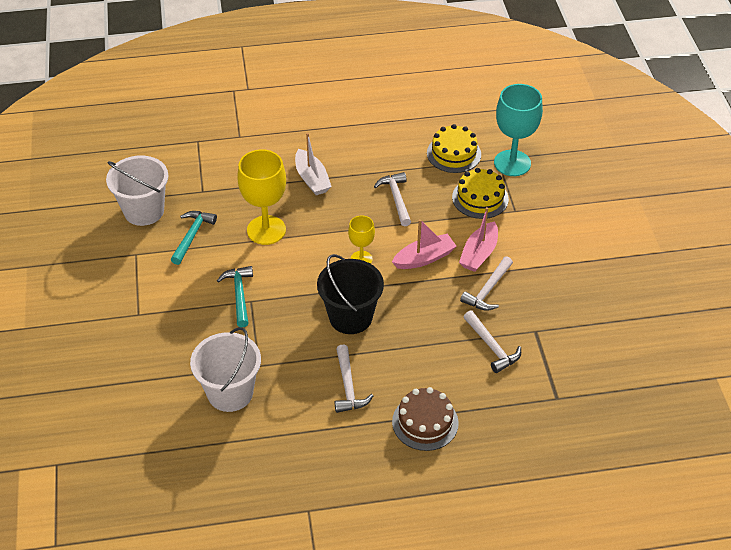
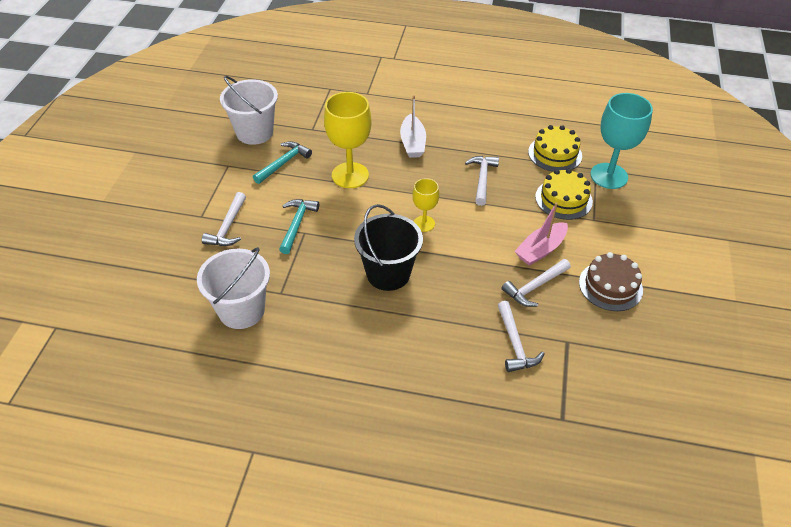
camera: 20 degrees right, 0 degrees up
(348, 386) = (354, 339): white hammer -> white hammer (228, 227)
(424, 258) = (484, 239): pink boat -> none
(425, 422) = (412, 399): brown cake -> brown cake (610, 286)

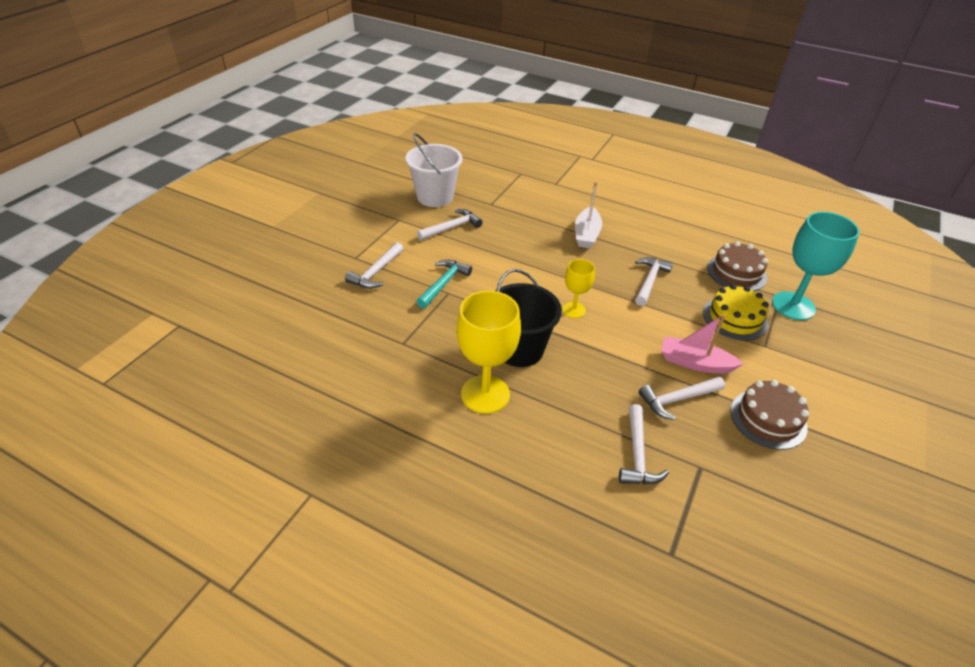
camera: 15 degrees right, 5 degrees down
(241, 310) = (357, 350): white bucket -> none
(283, 163) = (451, 228): turquoise hammer -> white hammer
(350, 175) = (513, 251): yellow goblet -> yellow goblet (485, 394)
(540, 250) = (695, 363): pink boat -> pink boat turned 45 degrees clockwise
(555, 154) = (736, 273): yellow cake -> brown cake

